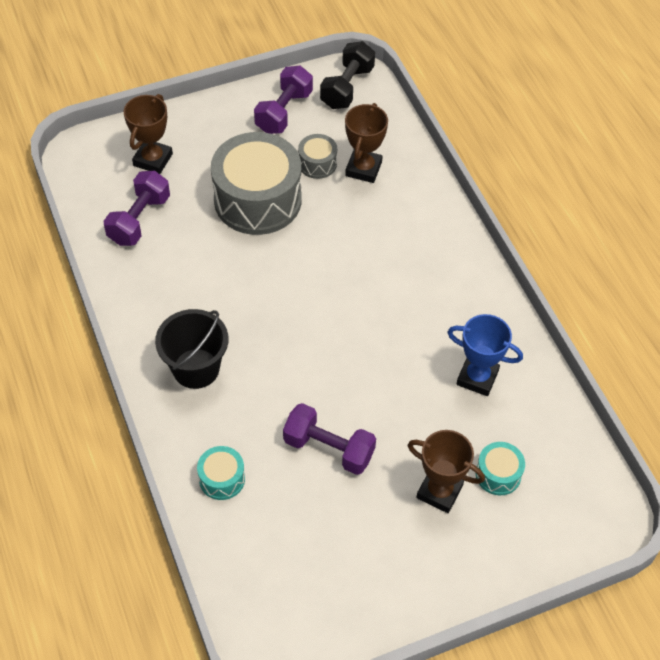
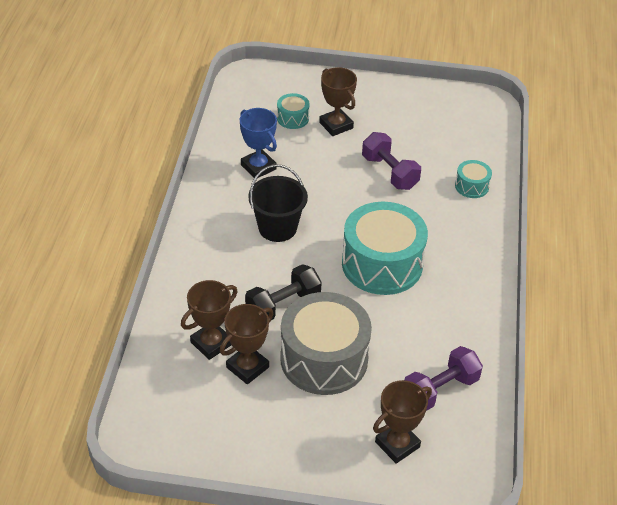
camera: 150 degrees left, 10 degrees down
(196, 368) = (453, 255): black bucket -> black bucket (277, 228)
(264, 320) = (382, 264): none -> turquoise drum
(284, 112) = (238, 435): purple dumbbell -> none
(317, 163) = (247, 367): grey drum -> brown trophy
(347, 87) = (157, 431): black dumbbell -> black dumbbell (283, 305)

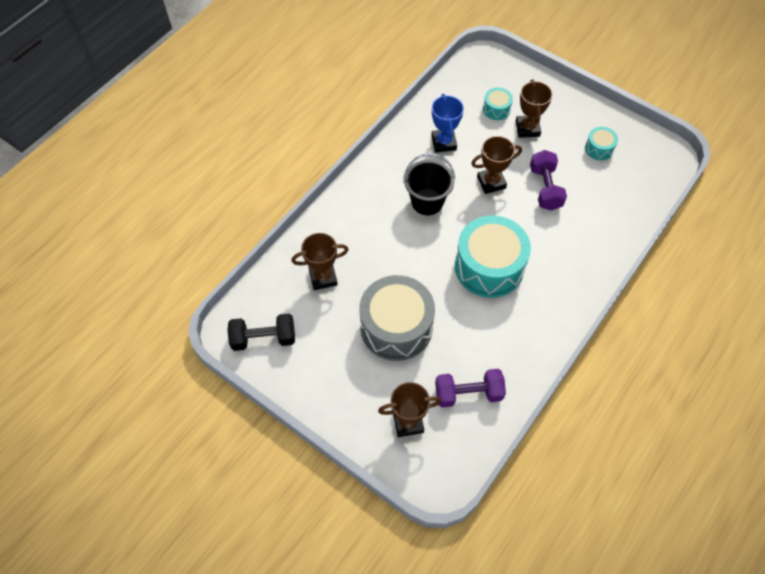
camera: 30 degrees right, 15 degrees up
(247, 367) = (337, 308): brown trophy -> brown trophy (491, 182)
(283, 305) = (392, 269): black dumbbell -> black dumbbell (263, 338)
(471, 186) = (606, 228): turquoise drum -> turquoise drum (599, 148)

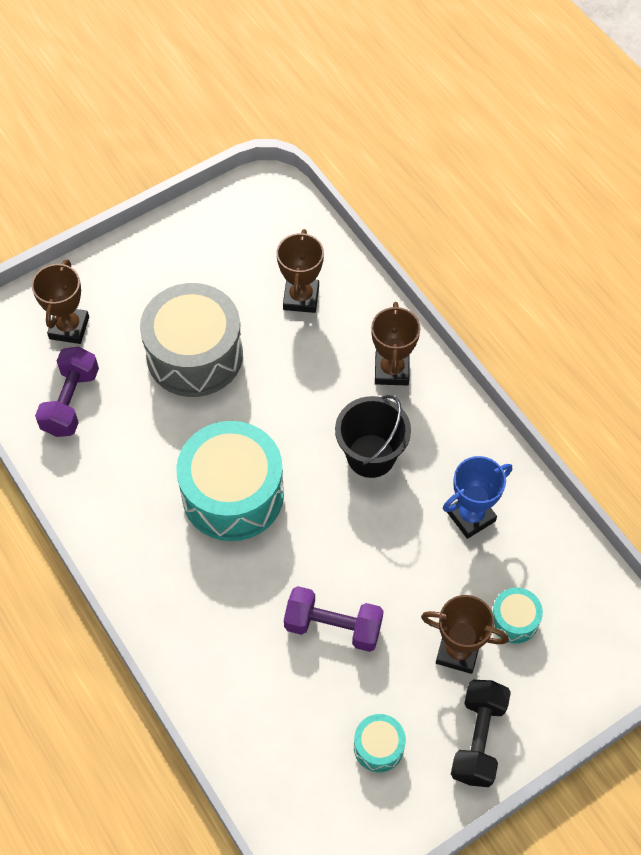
camera: 110 degrees right, 0 degrees up
(263, 338) = (244, 217): black dumbbell -> black dumbbell (478, 739)
(443, 143) = (471, 516): blue trophy -> blue trophy turned 45 degrees counterclockwise
(491, 182) = (372, 554): brown trophy -> brown trophy (392, 370)

